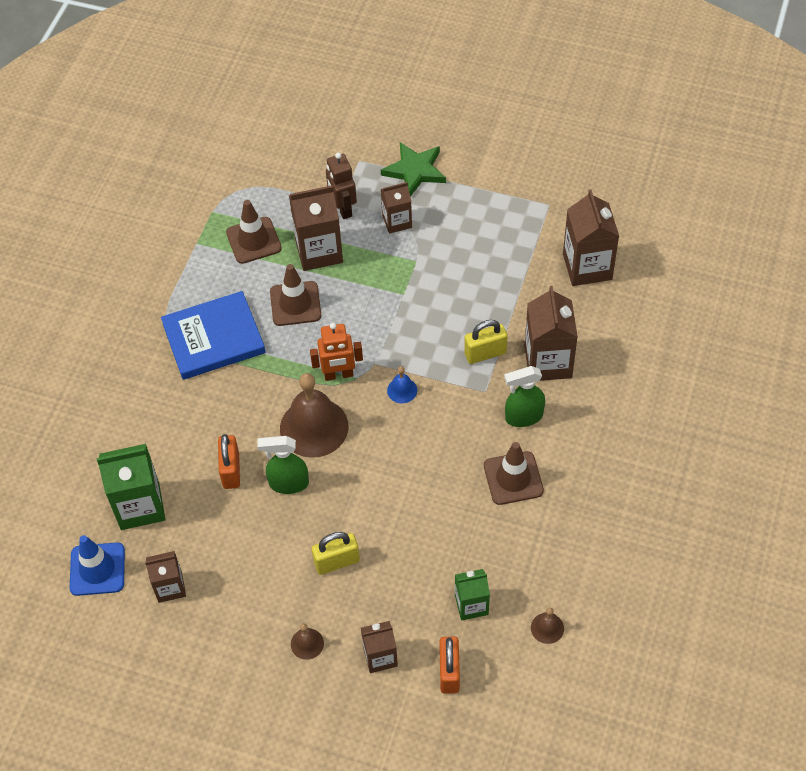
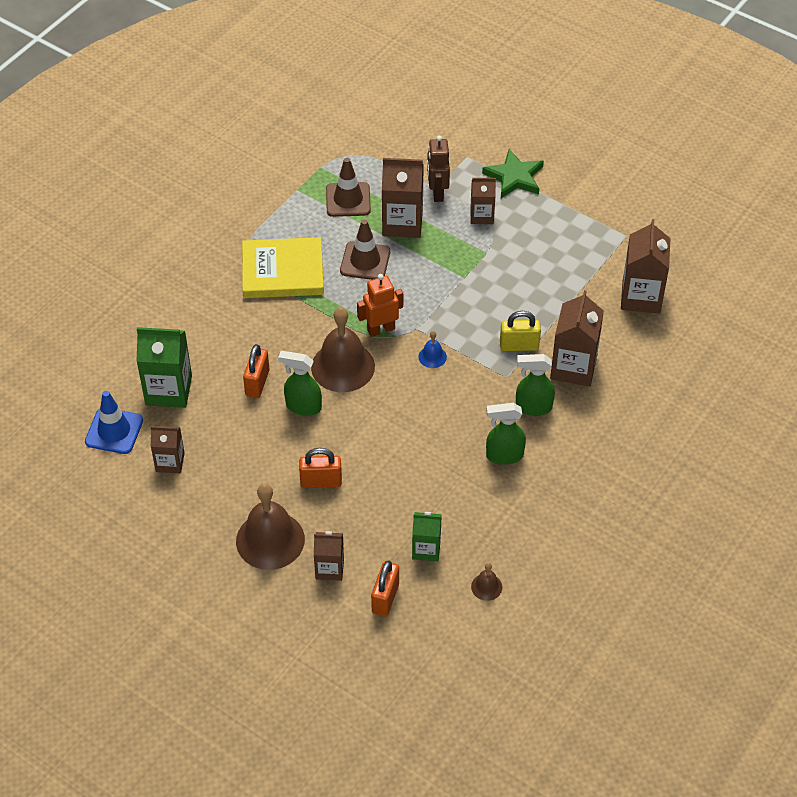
camera: 15 degrees right, 5 degrees down
(213, 338) = (283, 271): blue book -> yellow book
(307, 643) = (270, 540): brown bell -> brown bell, size x2.24
(337, 562) = (321, 481): yellow padlock -> orange padlock
(338, 375) = (381, 329): orange robot -> orange robot turned 150 degrees clockwise
(513, 478) = (504, 455): brown traffic cone -> green spray bottle

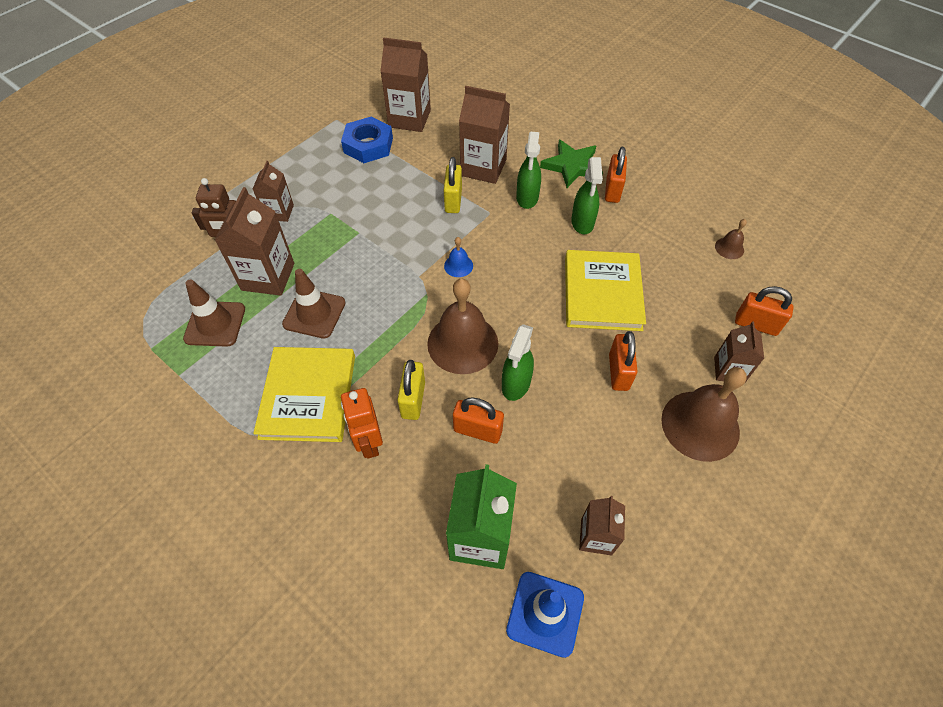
camera: 85 degrees left, 5 degrees up
(283, 338) = (413, 400): none -> yellow padlock
(381, 329) = (415, 306): orange robot -> orange robot (369, 442)
(411, 471) = (602, 293): none -> yellow book
(426, 549) = (694, 288): green carton -> none
(514, 177) = (236, 184): green star -> green star (572, 166)
(558, 483) = (612, 190): none -> orange padlock
(590, 268) = (368, 145): none -> blue nut

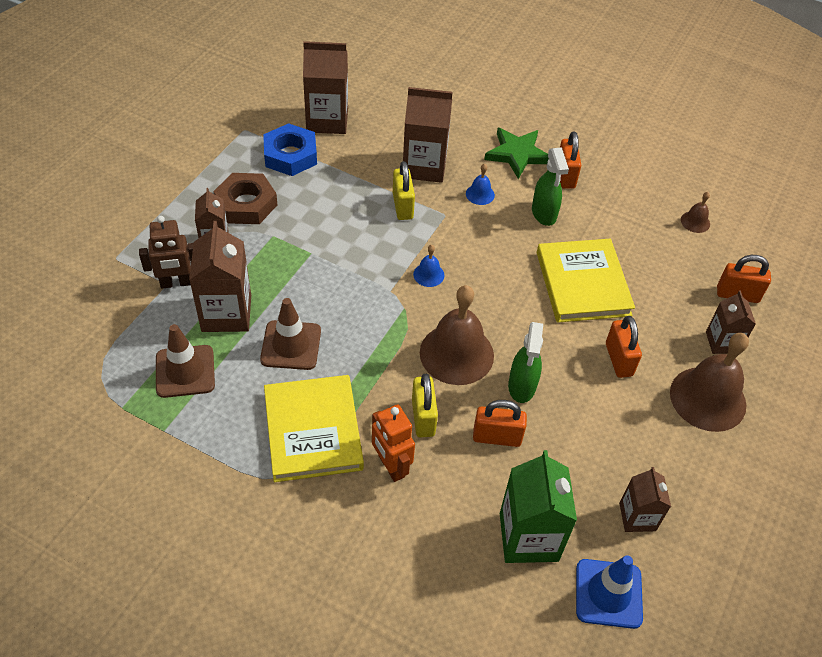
camera: 15 degrees left, 5 degrees down
(317, 183) = (246, 204): none -> brown nut
(527, 198) = (480, 194): green spray bottle -> blue bell

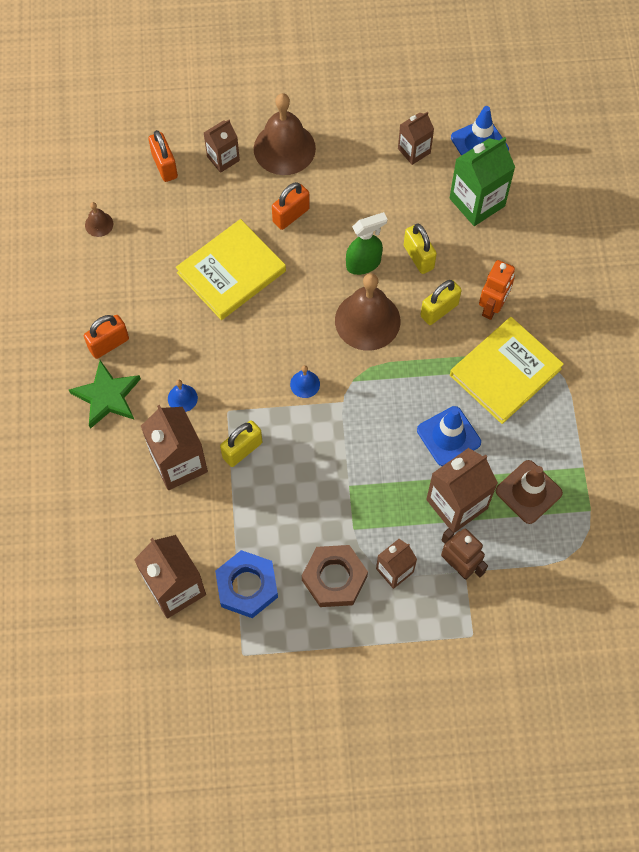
camera: 120 degrees left, 15 degrees up
(291, 345) = (448, 436): brown traffic cone -> blue traffic cone
(497, 437) = (418, 257): orange padlock -> yellow padlock
(544, 214) = (171, 337): green spray bottle -> none

